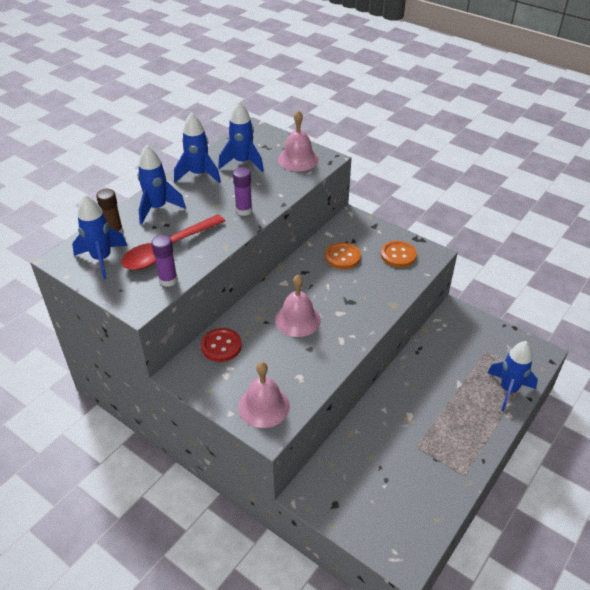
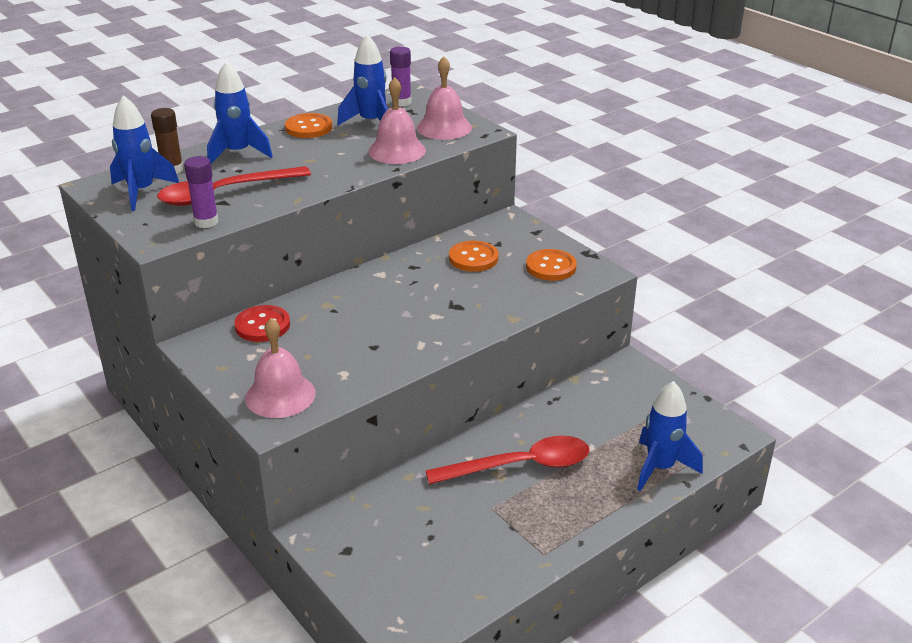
camera: 15 degrees right, 10 degrees down
(198, 174) = (308, 128): blue rocket -> orange button
(244, 210) = (342, 168): purple glue stick -> purple glue stick (401, 102)
(297, 319) = (375, 314): pink bell -> pink bell (397, 151)
(420, 408) = (520, 466): none -> red spoon

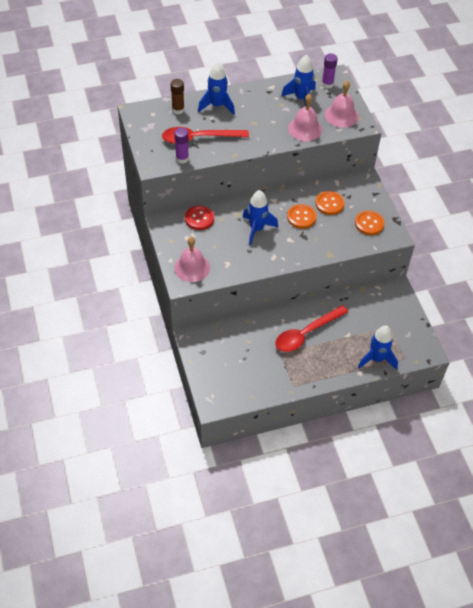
camera: 20 degrees right, 20 degrees up
(141, 192) = (157, 124): blue rocket -> blue rocket (257, 229)
(308, 128) = (264, 93): orange button -> orange button (301, 217)
(520, 466) = (306, 333): red spoon -> red spoon turned 135 degrees clockwise

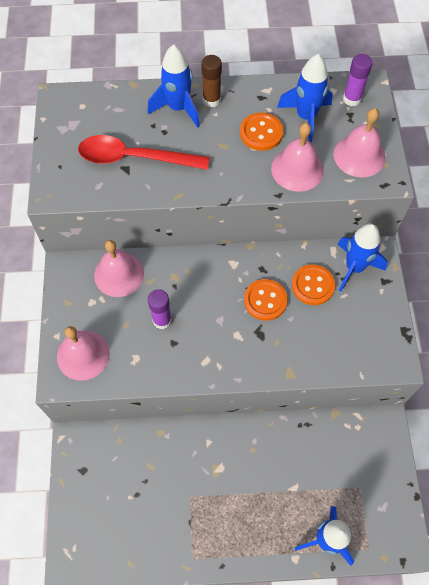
camera: 15 degrees right, 10 degrees up
(178, 110) = (120, 105): brown glue stick -> brown glue stick (211, 100)
(182, 158) = (99, 188): purple glue stick -> purple glue stick (162, 320)
(199, 218) = (119, 274): red button -> pink bell
(257, 229) = (195, 308): blue rocket -> blue rocket (354, 267)
(306, 333) = (235, 472): red spoon -> none
(369, 223) = (363, 331): orange button -> orange button (261, 133)

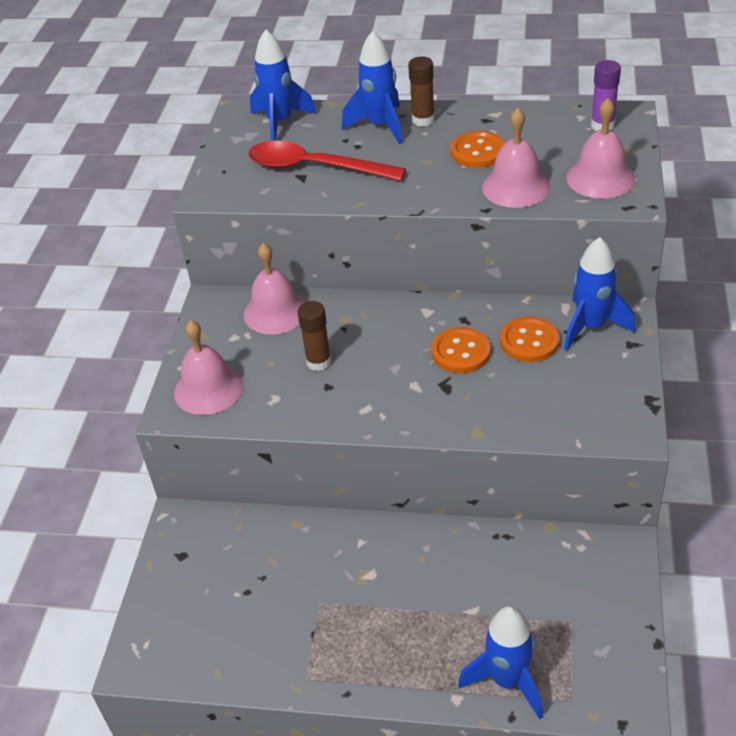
camera: 15 degrees right, 20 degrees down
(162, 320) = (319, 362): purple glue stick -> brown glue stick
(306, 117) = (538, 140): blue rocket -> blue rocket (280, 123)

